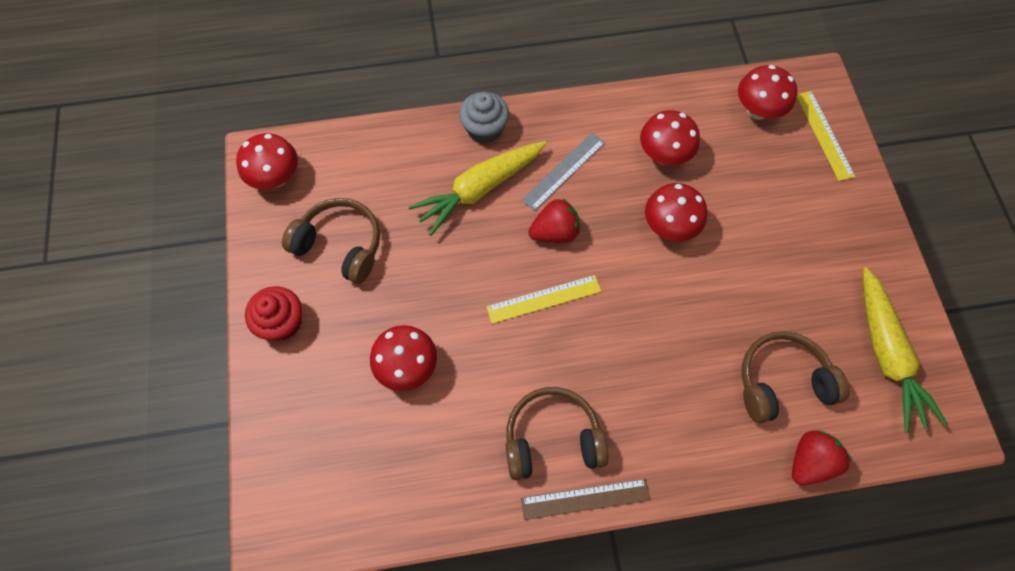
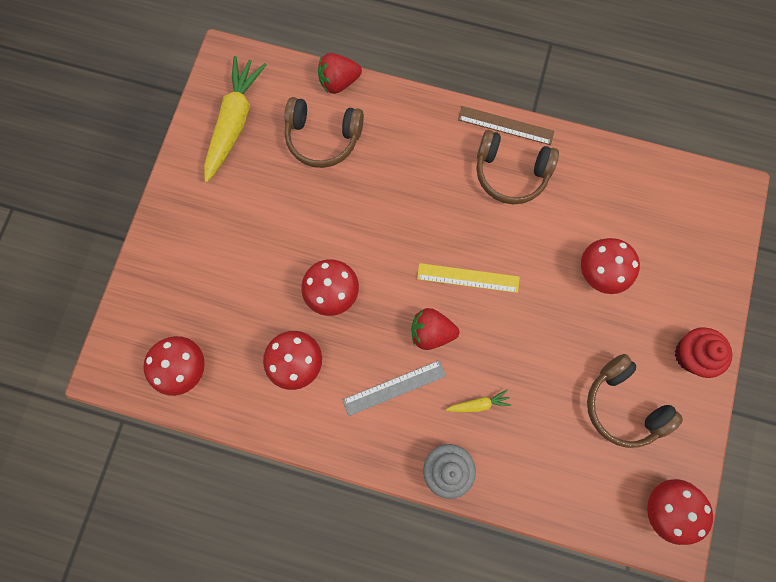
camera: 155 degrees left, 10 degrees up
(479, 189) = (478, 404): yellow carrot -> yellow carrot, size x0.43
(824, 135) = (144, 315): yellow ruler -> none

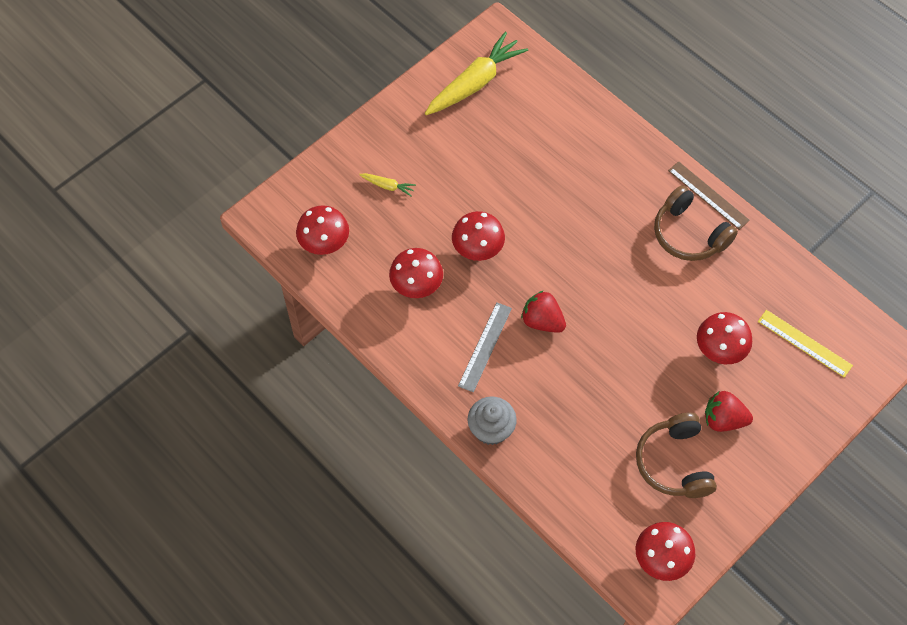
camera: 30 degrees right, 15 degrees down
(323, 138) = (542, 129): brown headphones -> none
(339, 82) = (582, 93): red strawberry -> red strawberry (723, 419)
(394, 387) = (485, 346): grey ruler -> grey ruler turned 75 degrees counterclockwise
(468, 278) = (600, 296): yellow ruler -> yellow ruler (804, 343)
(478, 404) = (548, 396): yellow carrot -> yellow carrot (388, 186)
(691, 354) = (762, 457): red cupcake -> none

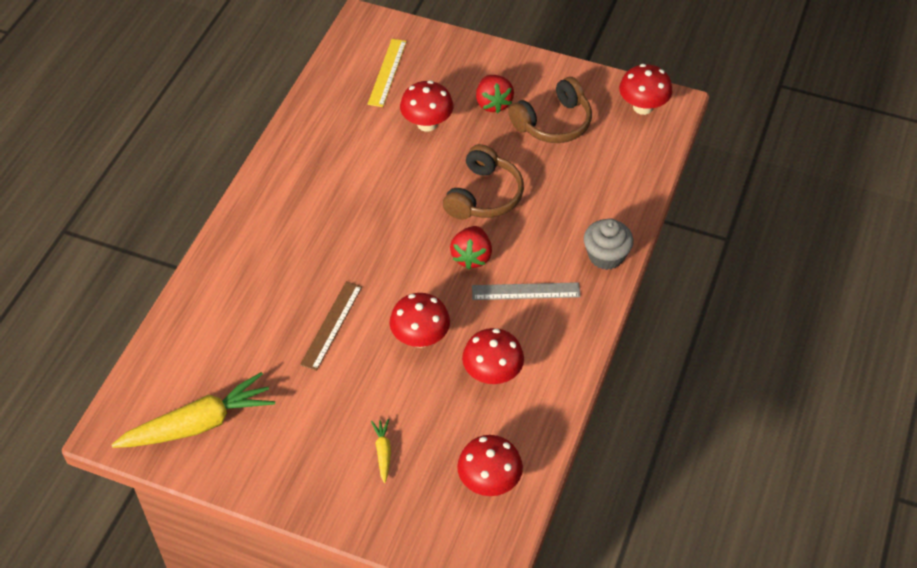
camera: 115 degrees left, 10 degrees down
(475, 83) = (199, 424): yellow carrot -> yellow carrot turned 135 degrees clockwise
(689, 234) = (313, 178): brown headphones -> brown headphones (484, 195)
(708, 195) = (260, 177): brown ruler -> brown ruler (331, 325)

